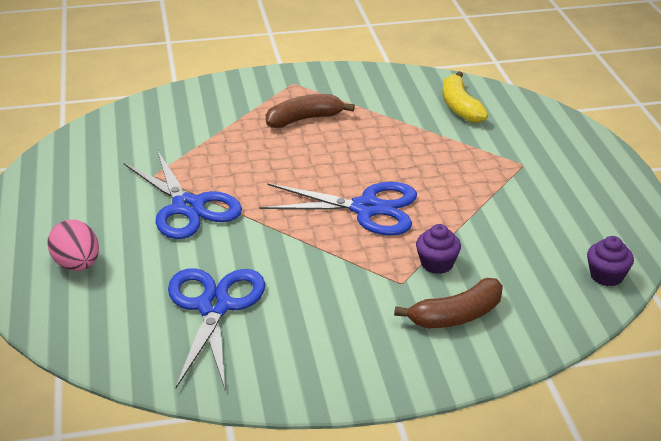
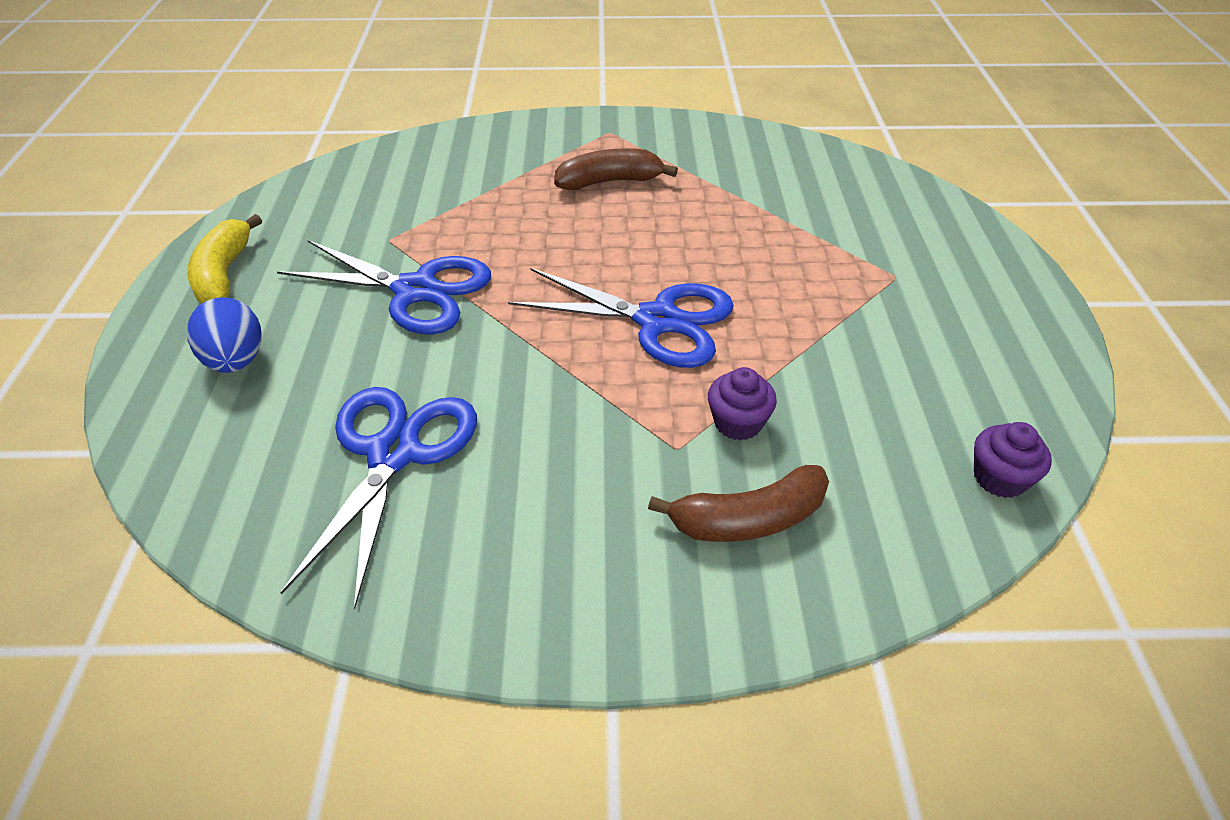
camera: 10 degrees right, 10 degrees up
(77, 265) = (236, 361): pink egg -> blue egg
(188, 207) = (415, 290): blue scissors -> blue scissors turned 45 degrees counterclockwise
(460, 107) = (822, 184): yellow banana -> yellow banana (224, 274)

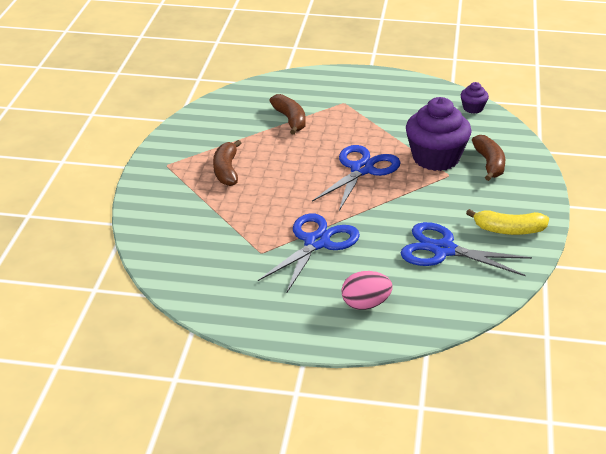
camera: 80 degrees left, 10 degrees down
(224, 274) = (278, 316): yellow banana -> yellow banana (509, 230)
(236, 361) = (365, 304): blue egg -> pink egg
(738, 423) = (435, 158): purple cupcake -> purple cupcake, size x2.16
(795, 223) = (290, 120): none -> brown banana

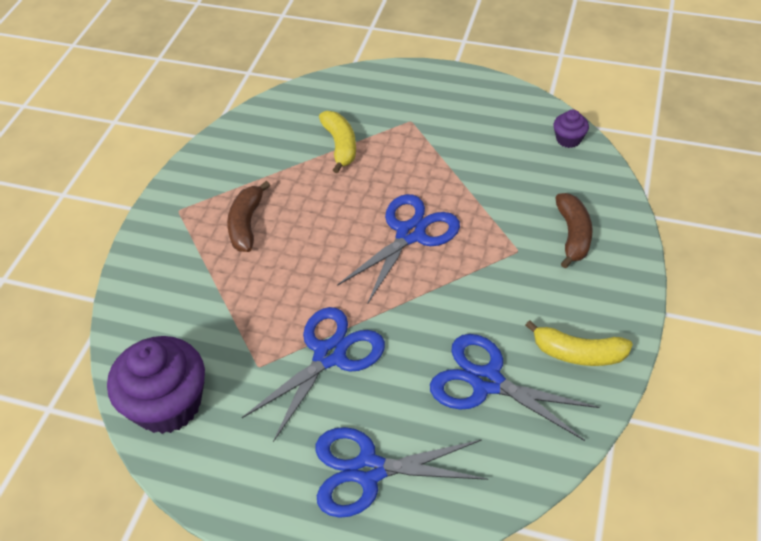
camera: 10 degrees right, 15 degrees up
(290, 120) = (340, 146): brown banana -> yellow banana
(365, 304) = (369, 470): pink egg -> blue scissors
(435, 158) = (506, 221): purple cupcake -> purple cupcake (168, 404)

